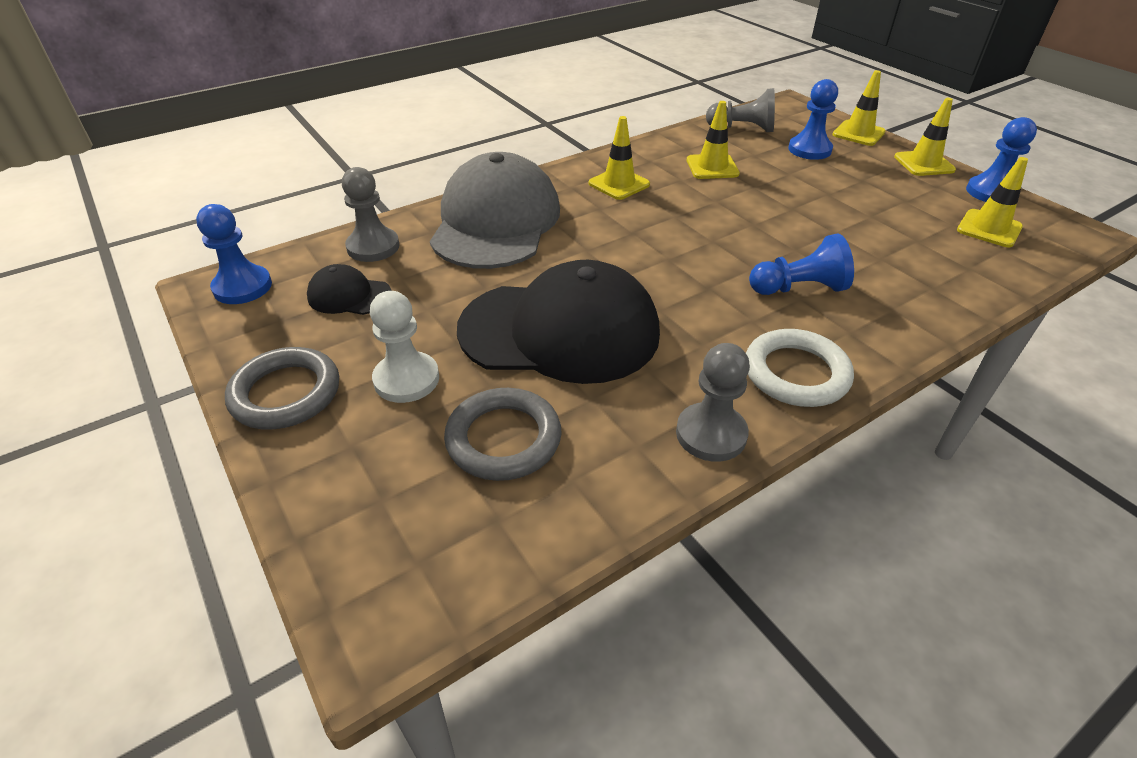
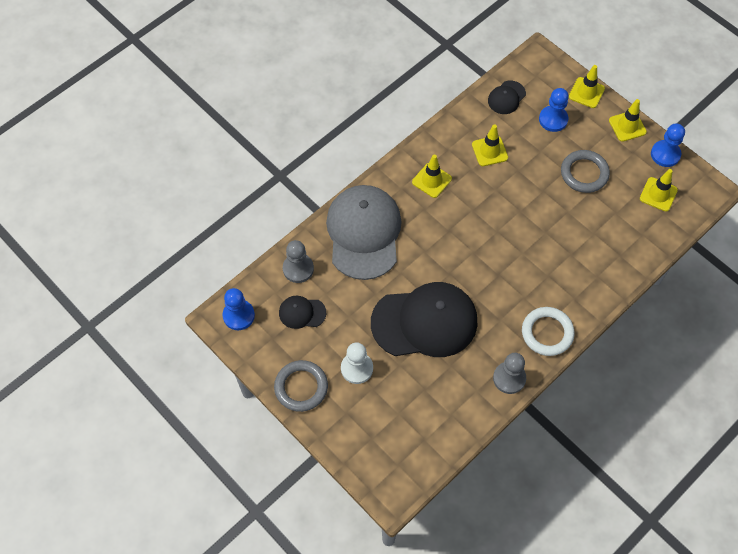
camera: 10 degrees left, 20 degrees up
(503, 439) = (415, 397): grey ring -> grey ring (584, 173)
(742, 128) = (506, 97): grey pawn -> black cap
(798, 288) = (547, 267): blue pawn -> none

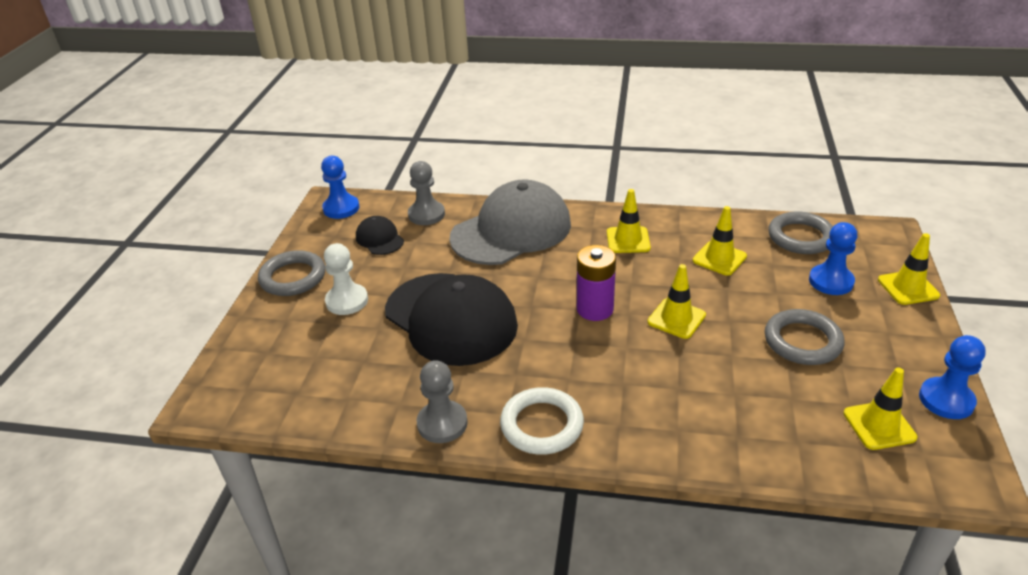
camera: 55 degrees right, 25 degrees down
(479, 244) = (595, 309): none -> purple battery
(506, 97) = (801, 237): black cap -> grey ring
(627, 126) = (924, 343): yellow traffic cone -> yellow traffic cone (676, 318)

